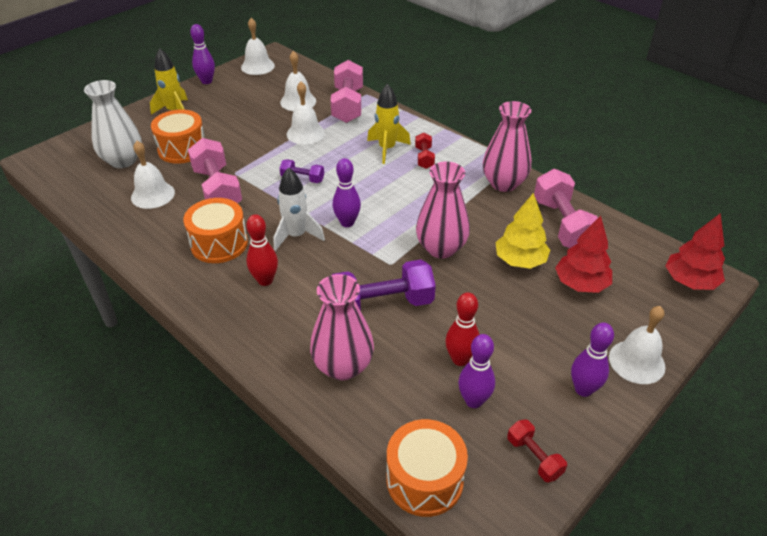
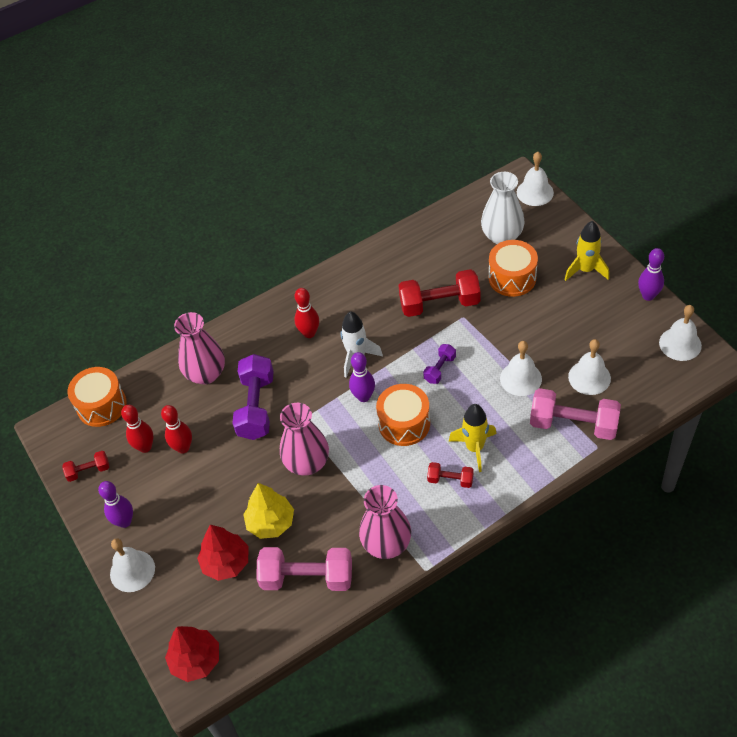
camera: 110 degrees right, 10 degrees up
(153, 195) = (443, 259): white bell -> white bell (535, 192)
(217, 189) = (439, 304): pink dumbbell -> red dumbbell
(219, 243) = (363, 305): orange drum -> orange drum (404, 423)
(473, 401) = (145, 447): purple bowling pin -> red bowling pin

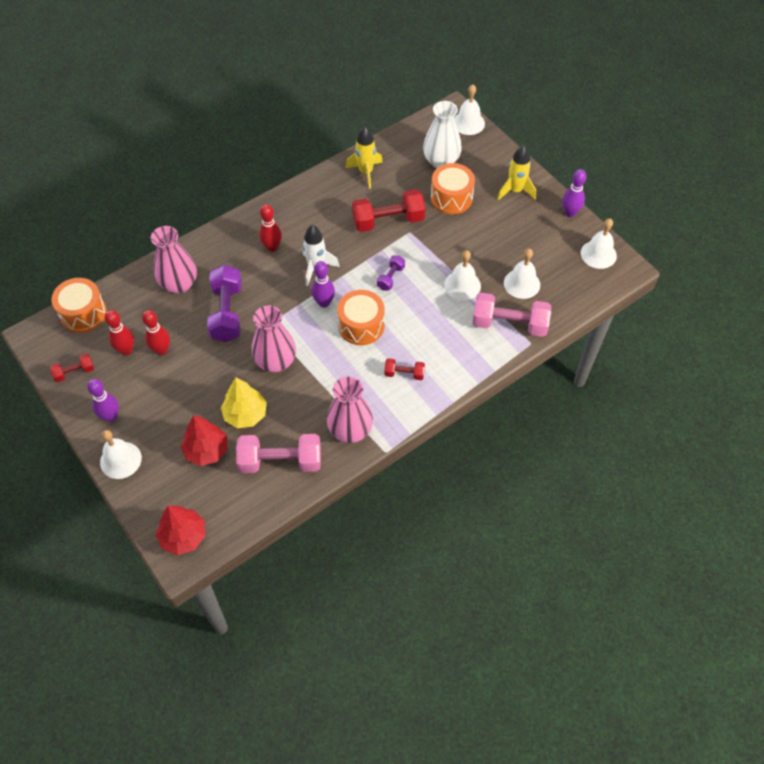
camera: 10 degrees left, 5 degrees up
(474, 448) = (424, 346): yellow rocket -> yellow rocket (365, 172)

